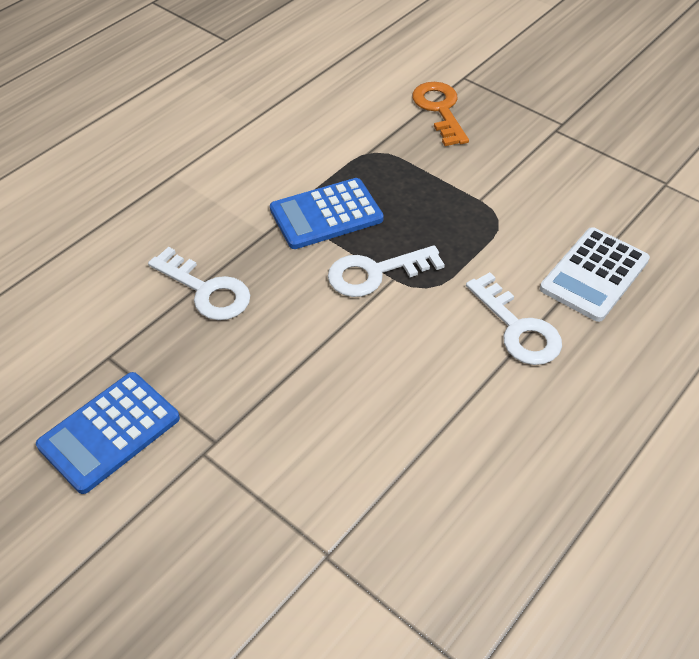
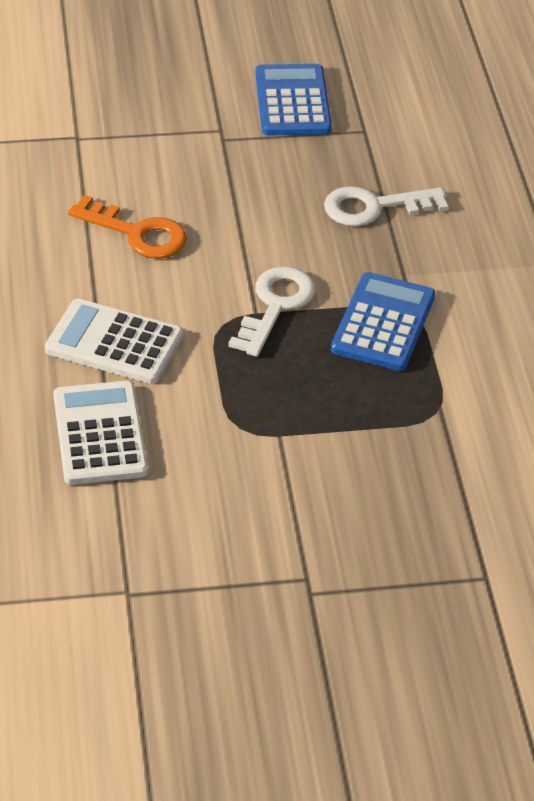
camera: 130 degrees right, 5 degrees down
(439, 110) = (448, 510): orange key -> orange key (137, 233)
(517, 328) = (114, 343): white key -> white calculator

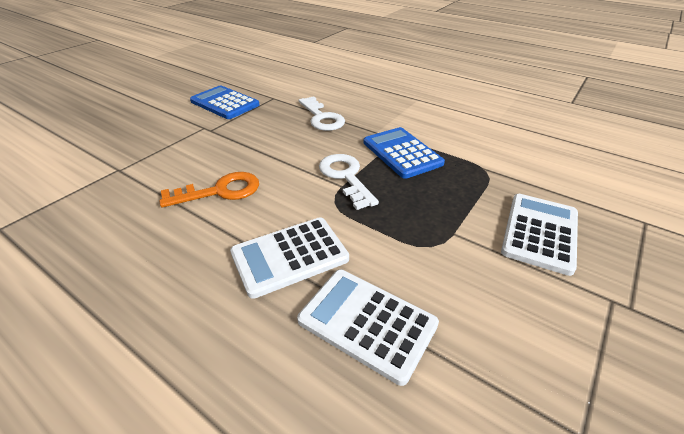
camera: 45 degrees left, 5 degrees down
(359, 498) = (540, 232): none -> white calculator
(374, 207) = (322, 117): white key -> white key turned 60 degrees counterclockwise

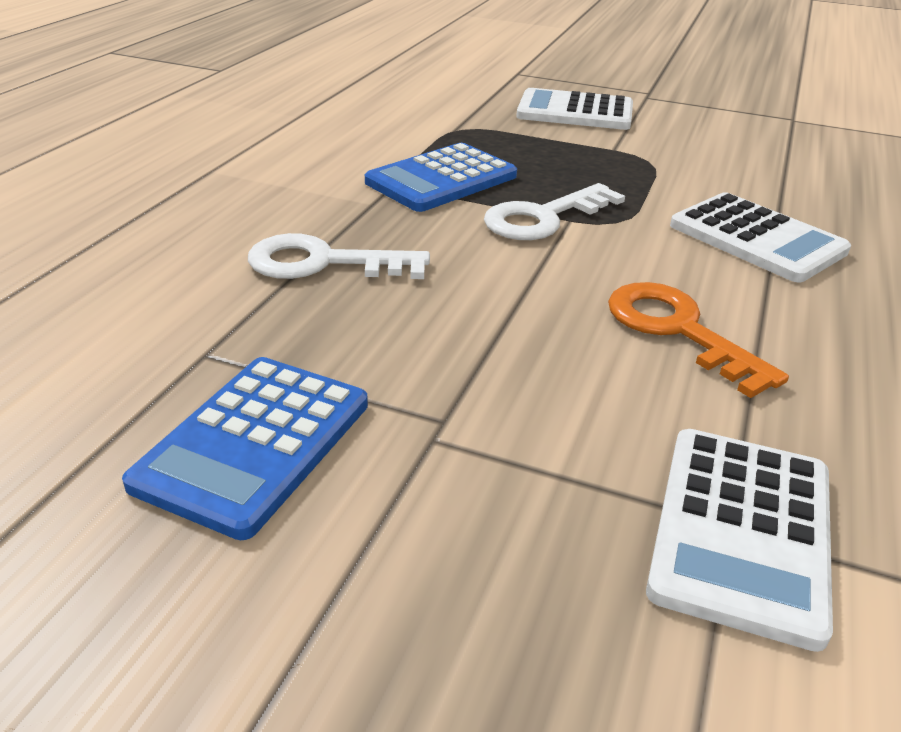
camera: 105 degrees left, 5 degrees down
(322, 117) = (323, 263): white key -> white key turned 135 degrees counterclockwise
(367, 323) = (795, 187): white calculator -> white calculator (741, 531)

